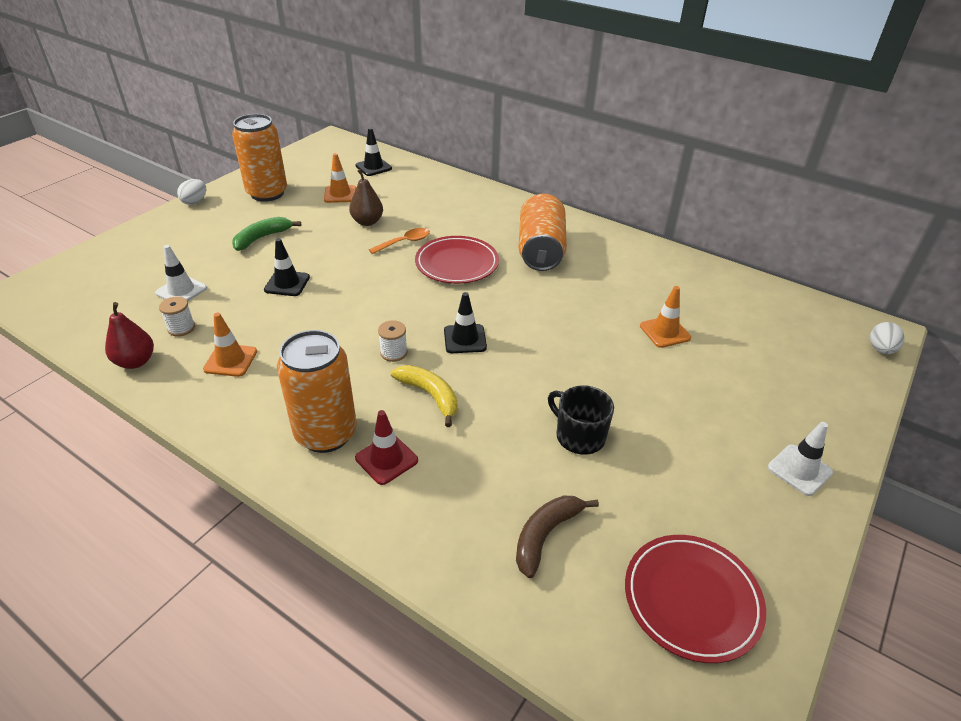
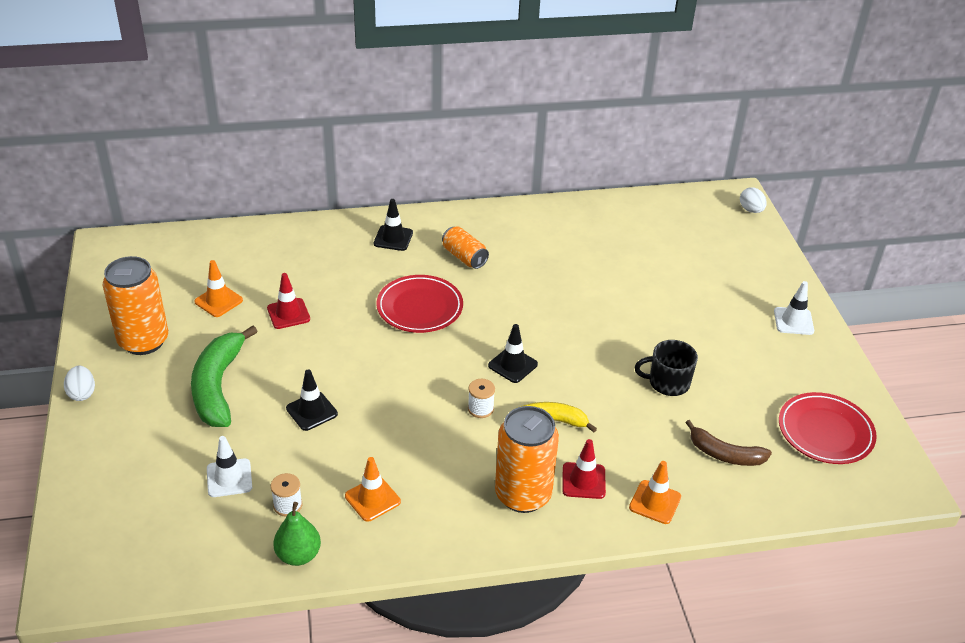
camera: 45 degrees left, 0 degrees up
(135, 362) = (298, 555): red pear -> green pear
(262, 238) = (218, 386): green banana -> green banana, size x1.62
(367, 222) = (288, 314): brown pear -> red traffic cone
(373, 167) = (204, 254): black traffic cone -> black traffic cone (393, 238)
(404, 242) = (350, 314): orange spoon -> none
(540, 250) = (464, 257): orange can -> orange can, size x0.57
(545, 535) = (725, 454): brown banana -> brown banana turned 60 degrees counterclockwise
(665, 332) = (626, 274): orange traffic cone -> orange traffic cone (655, 502)

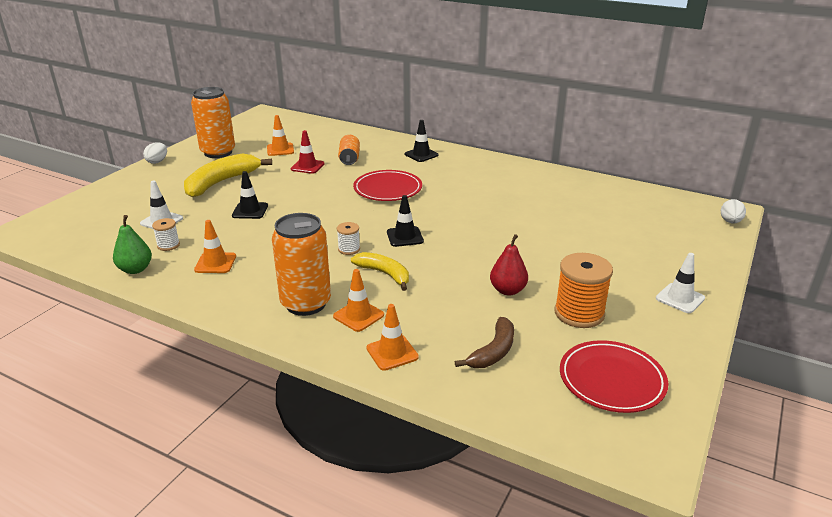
camera: 40 degrees right, 10 degrees down
(218, 386) = (221, 182): green banana -> yellow banana
(464, 257) = (454, 176): orange can -> orange can (349, 159)
(583, 481) = (358, 315): red traffic cone -> orange traffic cone
(667, 383) = (507, 290): black mug -> red pear
(725, 454) = (493, 352): brown banana -> brown banana turned 120 degrees counterclockwise
(743, 378) = (579, 313): none -> orange spool

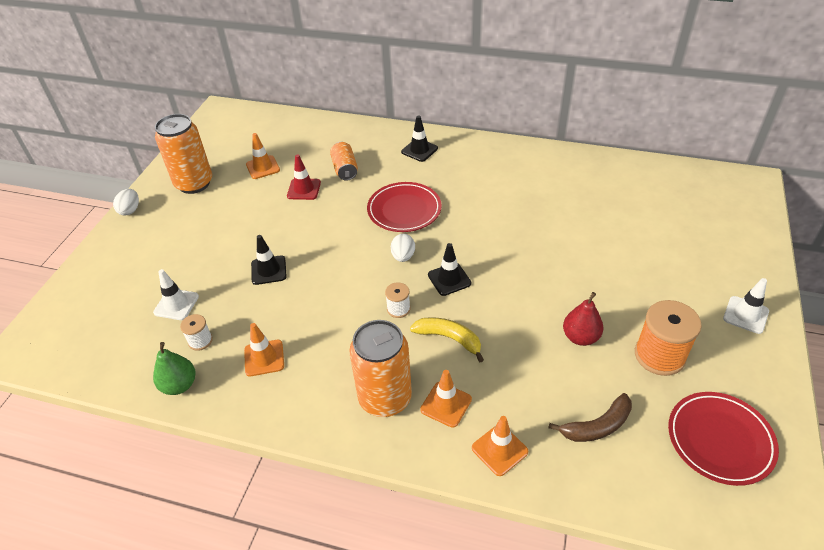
camera: 10 degrees left, 15 degrees up
(221, 182) = (218, 231): yellow banana -> none
(493, 352) = (597, 426): brown banana -> brown banana turned 45 degrees clockwise
(730, 222) = (758, 197): white egg -> white egg (403, 256)

